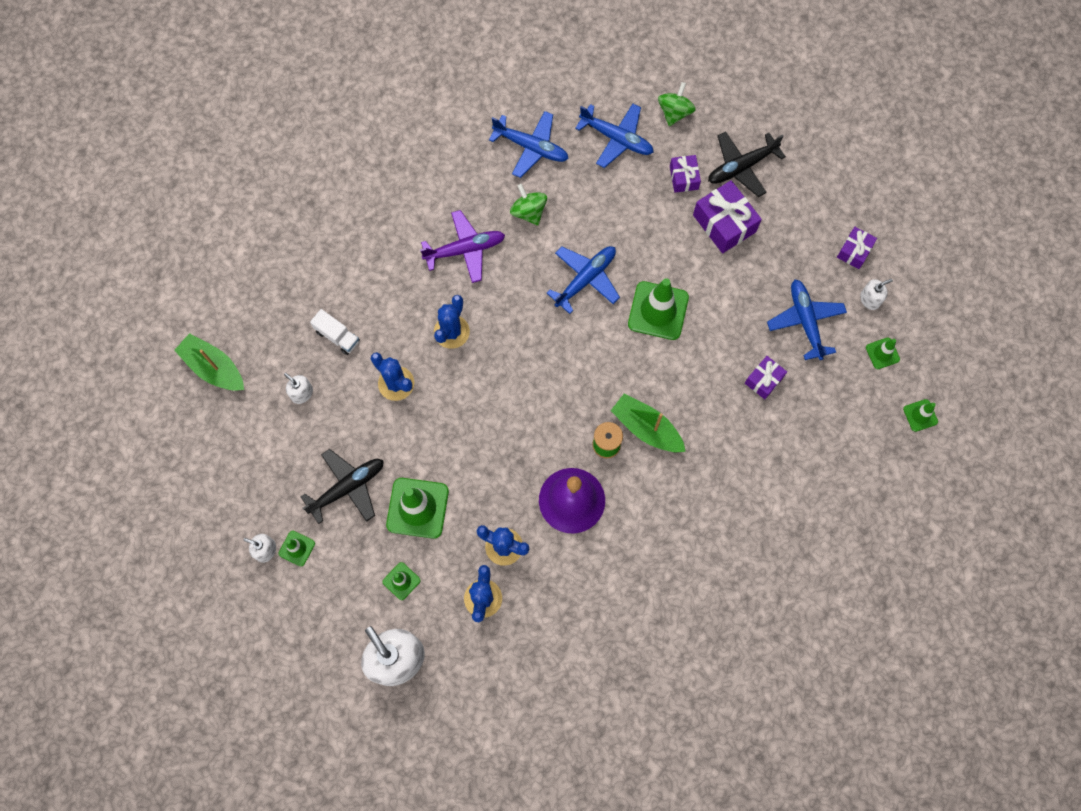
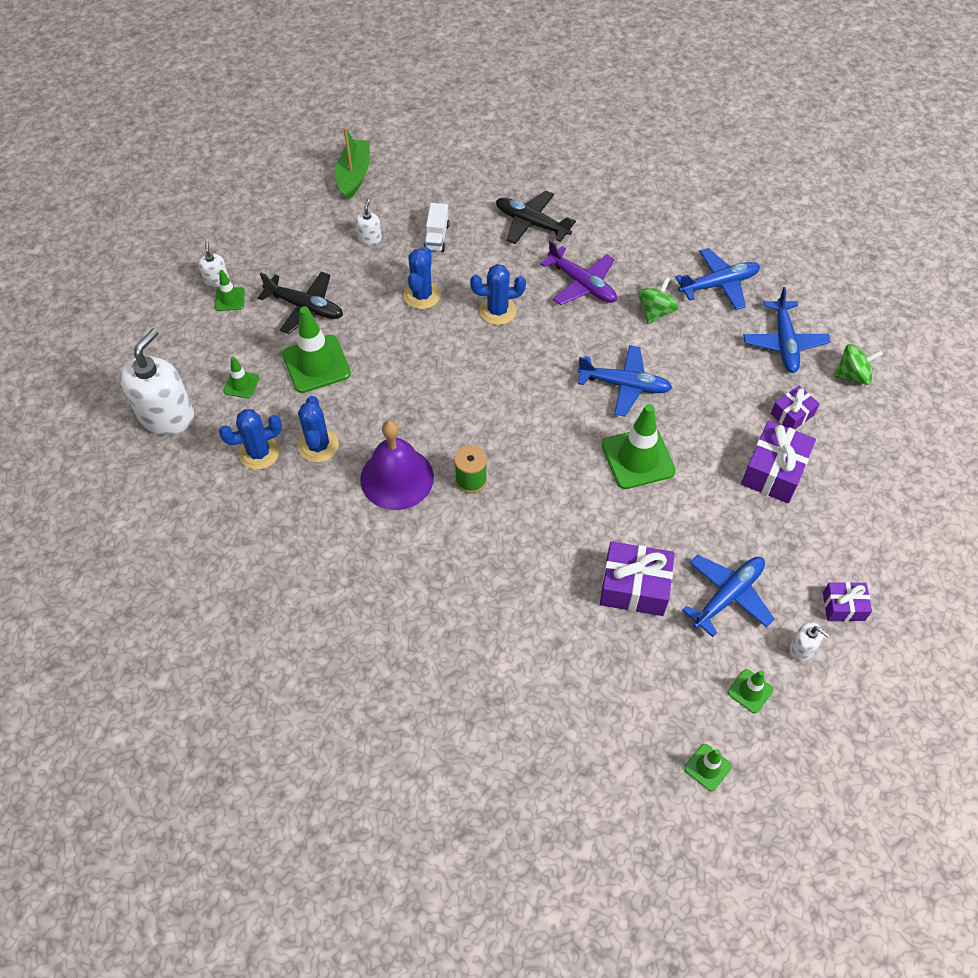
camera: 60 degrees right, 15 degrees down
(531, 147) = (719, 284): blue plane -> blue plane turned 105 degrees counterclockwise
(646, 428) = (510, 506): green boat -> none
(741, 167) = (846, 457): black plane -> black plane (531, 223)
(764, 380) = (634, 587): purple gift -> purple gift, size x1.70

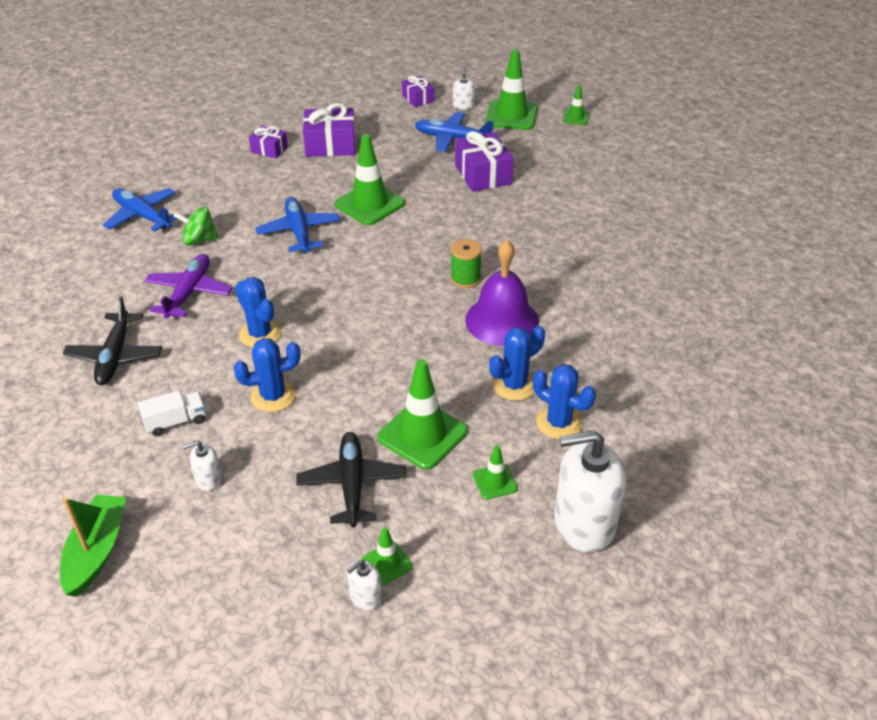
camera: 120 degrees left, 15 degrees down
(354, 175) = (96, 551): green boat -> green boat turned 120 degrees clockwise
(750, 691) = (511, 115): green traffic cone -> green traffic cone, size x1.96
(784, 343) = (194, 169): blue plane -> none
(852, 375) = (209, 133): green spinning top -> none

